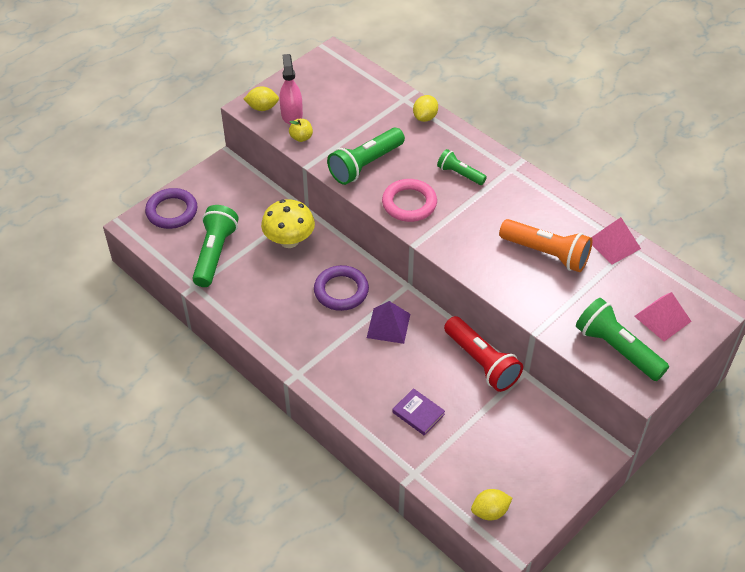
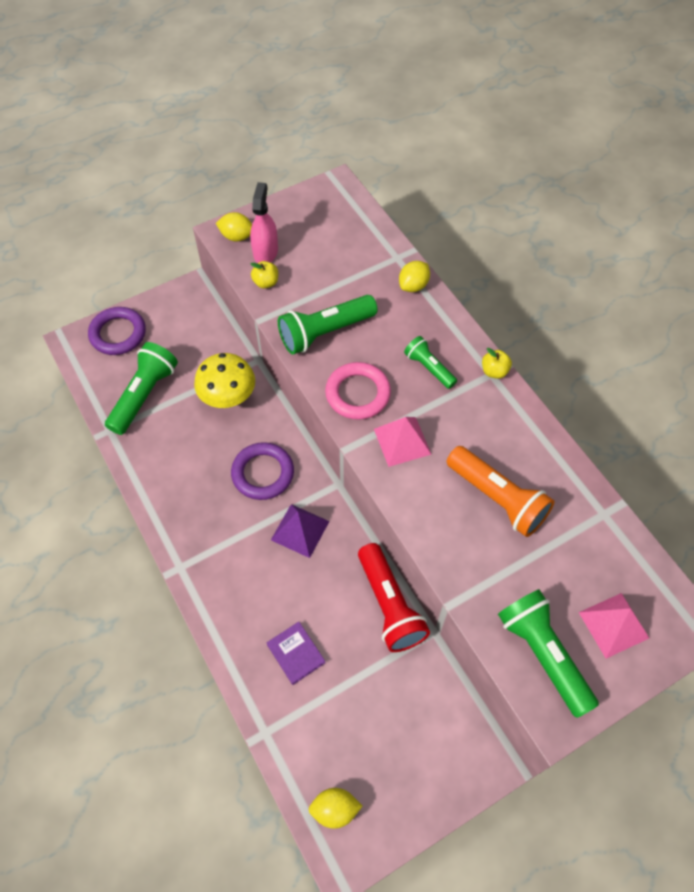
camera: 15 degrees right, 10 degrees up
(512, 166) = (494, 371): none -> yellow apple
(614, 244) = (584, 505): pink pyramid -> pink pyramid (402, 441)

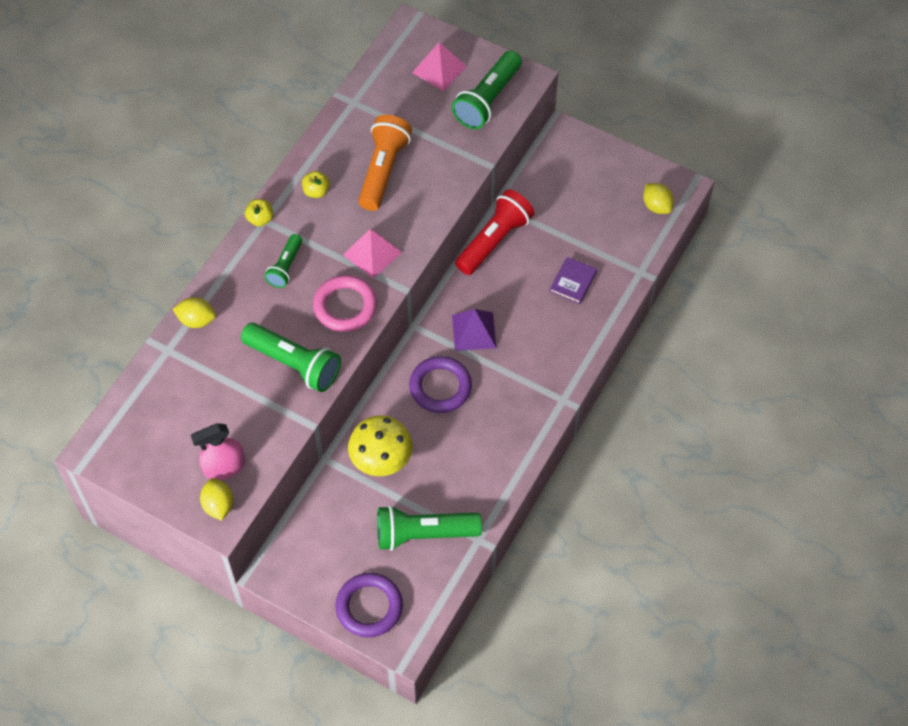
camera: 120 degrees left, 0 degrees up
(266, 282) = (264, 445): yellow apple -> yellow apple (316, 191)

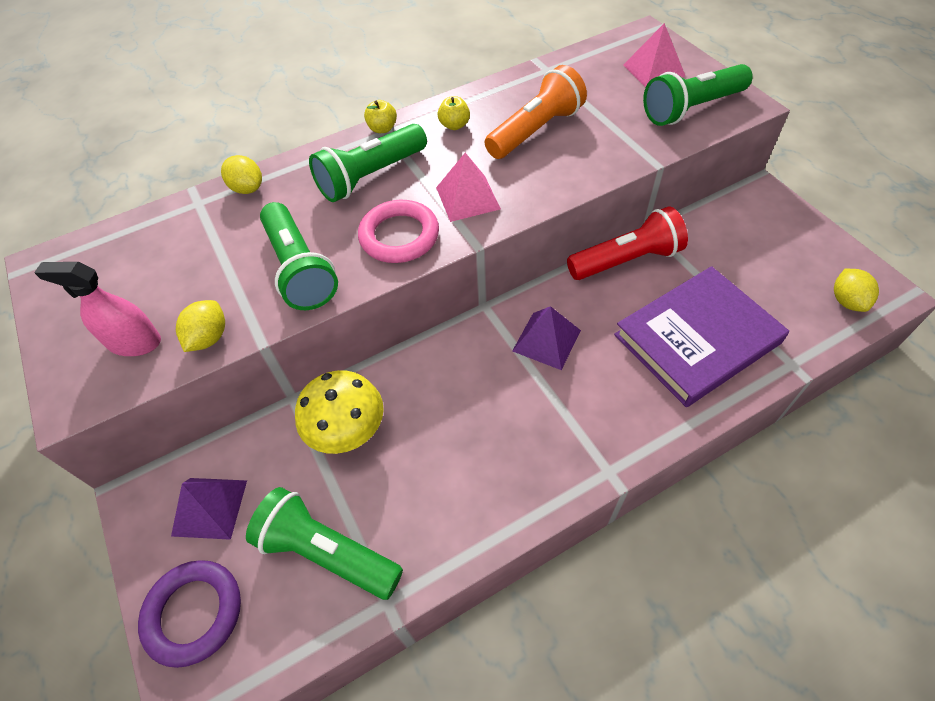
camera: 35 degrees right, 5 degrees down
(218, 505) = (88, 382): yellow lemon -> yellow lemon (209, 338)
(285, 267) = (370, 176): green flashlight -> green flashlight, size x1.70
(327, 551) = (210, 507): none -> purple pyramid
(440, 387) = (469, 383): purple ring -> none
(573, 282) = (697, 339): purple book -> purple book, size x2.35

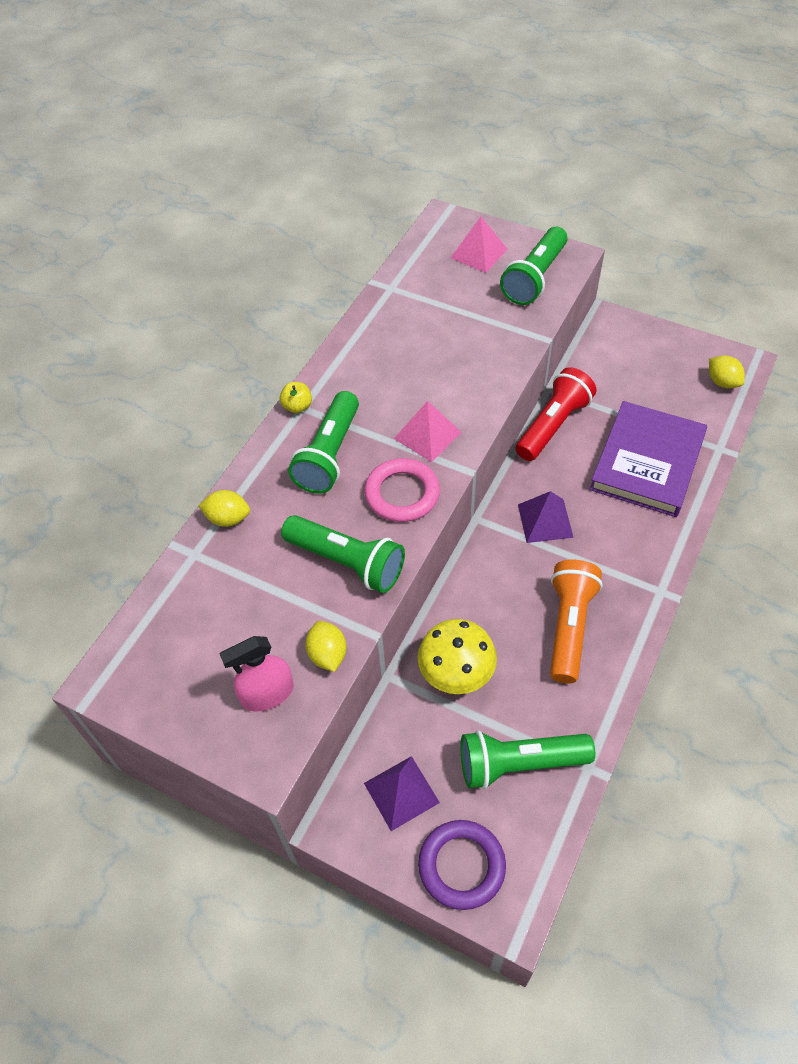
camera: 35 degrees left, 0 degrees up
(454, 125) = (358, 375): yellow apple -> none
(536, 130) = (430, 350): orange flashlight -> orange flashlight (569, 626)

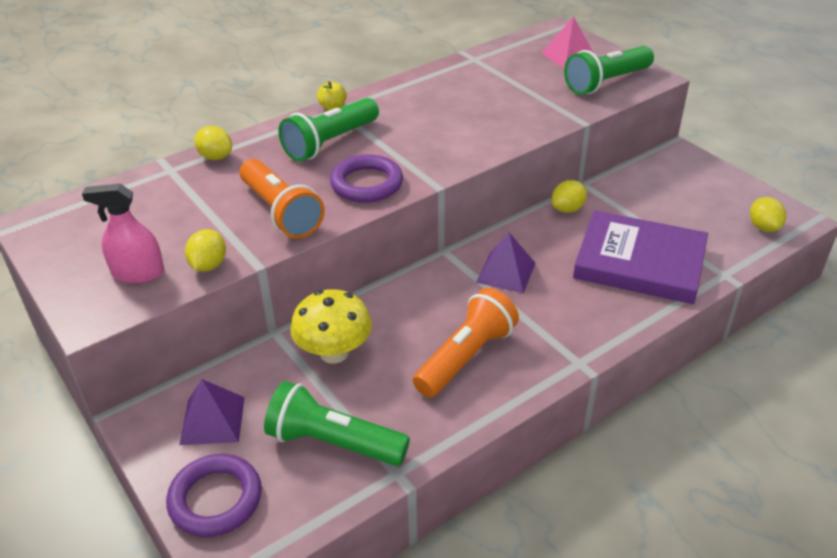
camera: 25 degrees right, 15 degrees down
(347, 562) = (281, 212): green flashlight -> orange flashlight
(402, 494) = (367, 184): pink ring -> purple ring
(427, 435) = (422, 154): pink pyramid -> none
(553, 425) = (567, 209): red flashlight -> yellow lemon
(647, 462) = (639, 262): purple book -> purple book turned 60 degrees clockwise

